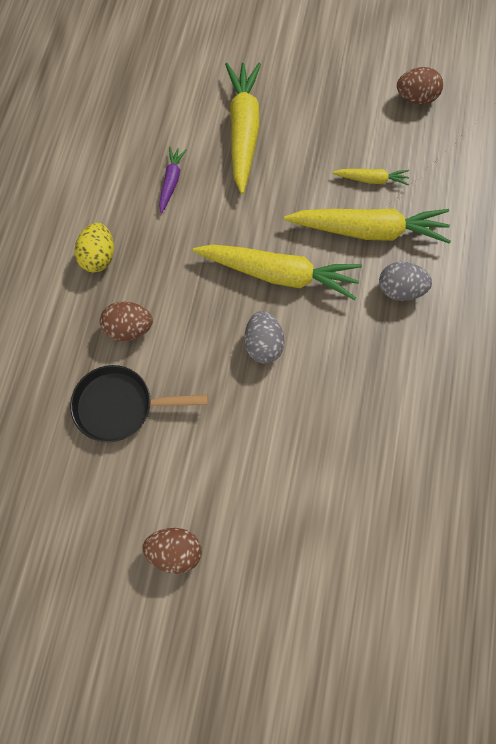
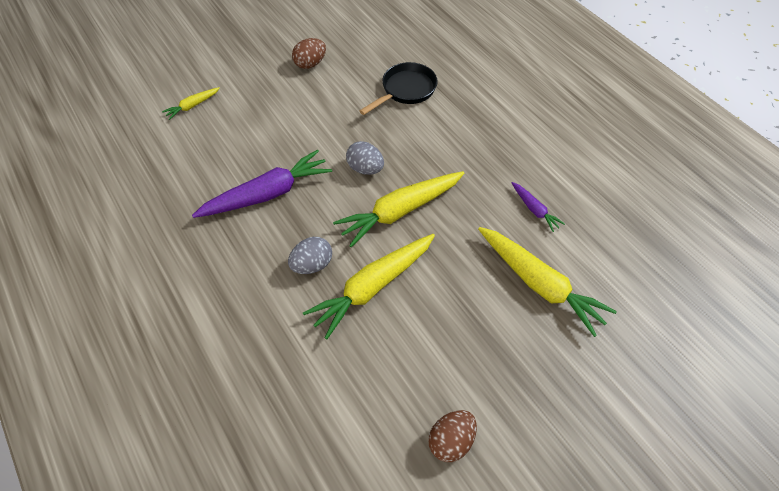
camera: 135 degrees right, 15 degrees down
(98, 257) = (512, 138): yellow egg -> none
(129, 328) = (447, 121): brown egg -> none
(371, 179) = (410, 328): yellow carrot -> yellow carrot (192, 106)
(379, 398) = (267, 194): none -> purple carrot

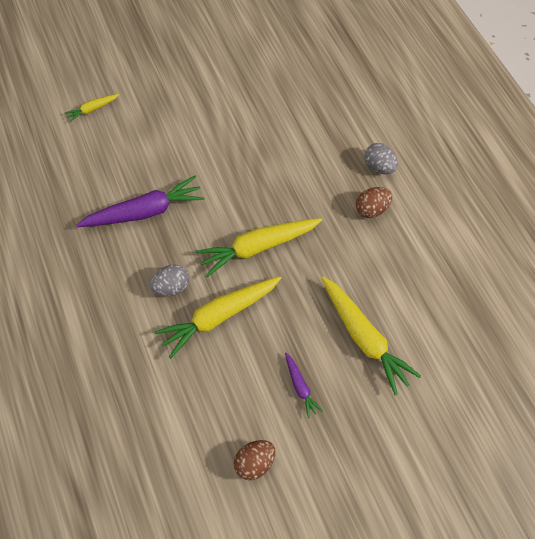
camera: 10 degrees right, 10 degrees up
(310, 64) = (207, 78): brown egg -> brown egg (371, 209)
(365, 169) = (236, 199): grey egg -> grey egg (378, 166)
(406, 90) = (290, 120): black pan -> none
(534, 210) = (379, 264): purple carrot -> purple carrot (300, 386)

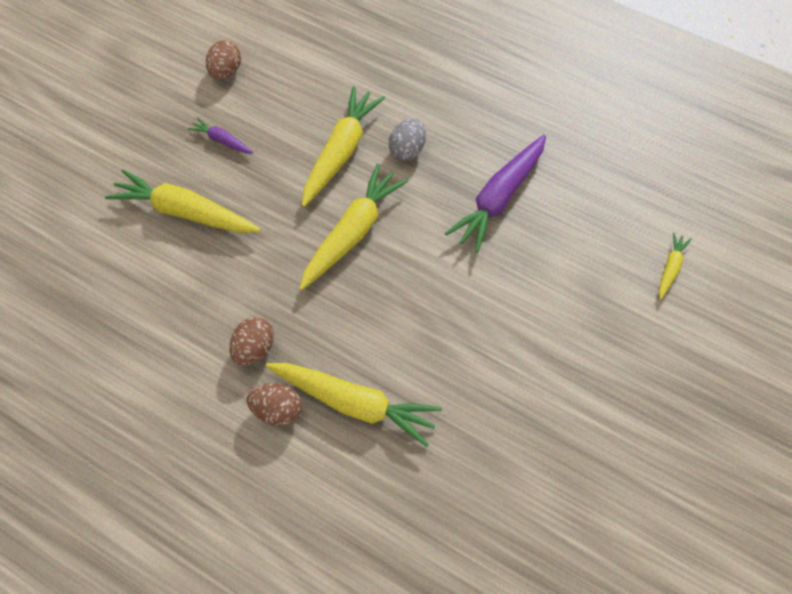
camera: 145 degrees right, 5 degrees down
(332, 145) = (354, 404): none -> yellow carrot
(378, 166) = (277, 411): grey egg -> brown egg

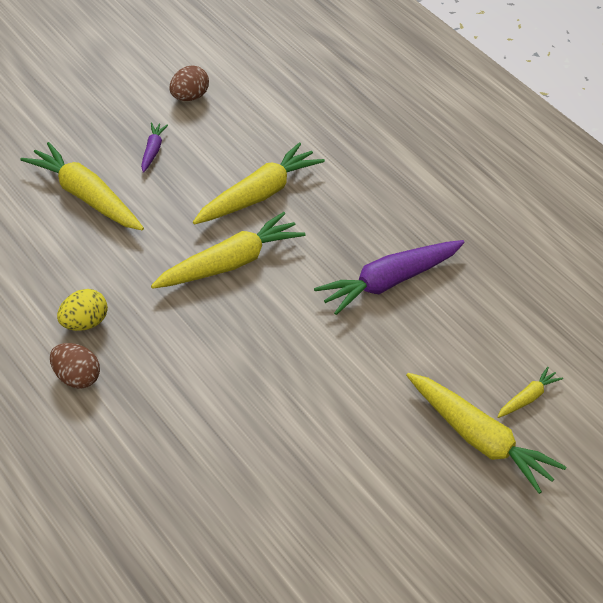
camera: 20 degrees right, 15 degrees down
(221, 140) = (152, 151): purple carrot -> purple carrot turned 45 degrees clockwise
(254, 350) = (83, 324): brown egg -> yellow egg
(354, 404) = (149, 398): yellow carrot -> yellow carrot (480, 440)
(407, 150) = (323, 214): grey egg -> none

